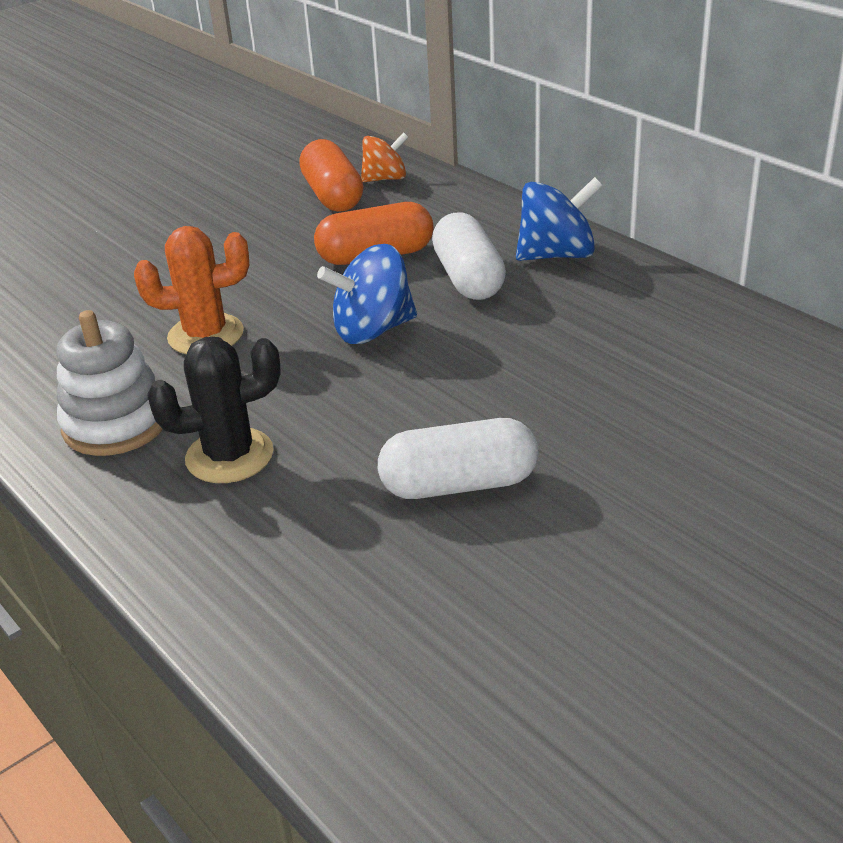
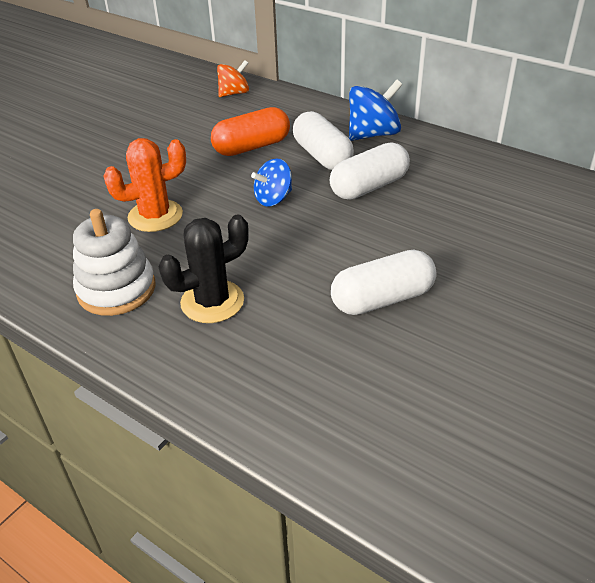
camera: 15 degrees left, 5 degrees up
(333, 196) = (203, 108): orange capsule -> none
(372, 330) = (273, 199): blue spinning top -> blue spinning top, size x0.67
(515, 328) = (369, 187): none -> white capsule

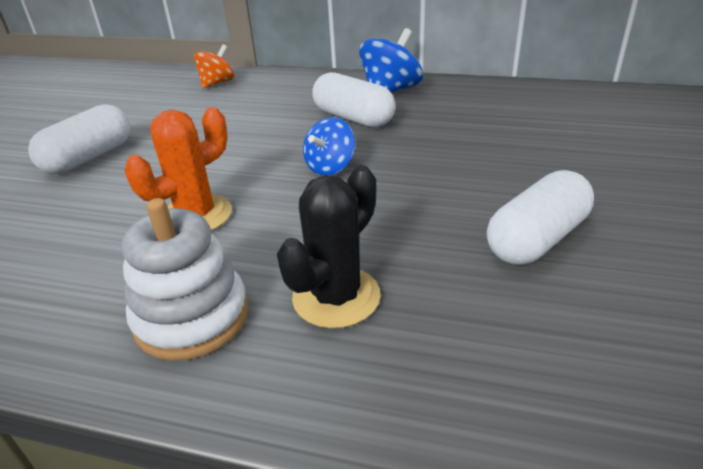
camera: 20 degrees left, 5 degrees down
(252, 147) = (270, 124): orange capsule -> none
(369, 187) = (425, 135): white capsule -> white capsule (89, 157)

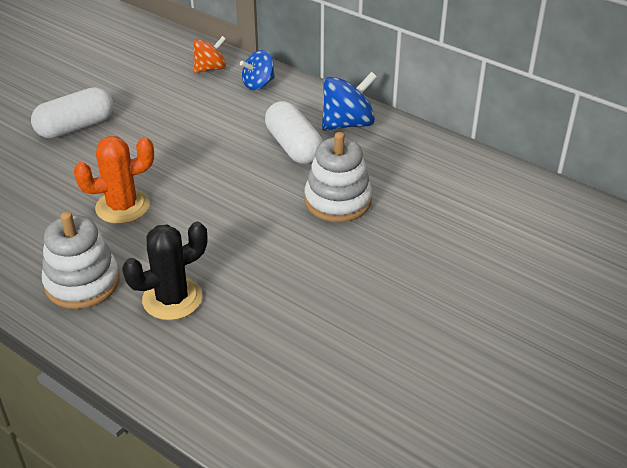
camera: 20 degrees right, 5 degrees up
(330, 167) = (240, 193): blue spinning top -> blue spinning top (258, 84)
(442, 147) = (337, 201): none -> white stacking toy
(536, 239) = (332, 302): white capsule -> none

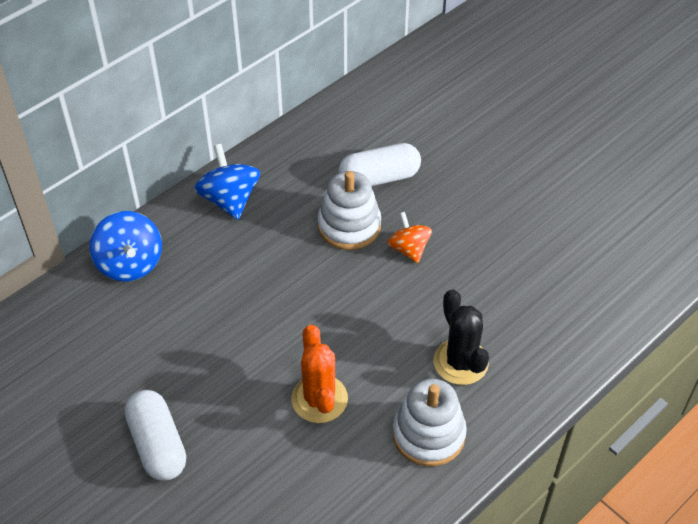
camera: 80 degrees left, 10 degrees up
(210, 68) = (79, 305): orange spinning top -> orange spinning top (409, 249)
(258, 84) = (130, 263): blue spinning top -> blue spinning top, size x1.50
(293, 146) = (256, 247): white capsule -> white capsule (379, 178)

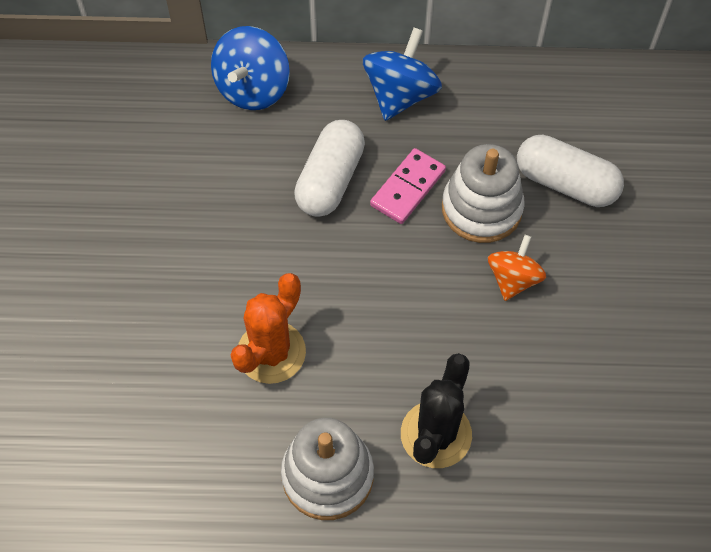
camera: 45 degrees right, 10 degrees up
(158, 444) = (103, 273): white capsule -> white capsule (330, 180)
(294, 247) = (408, 188): none -> pink domino

